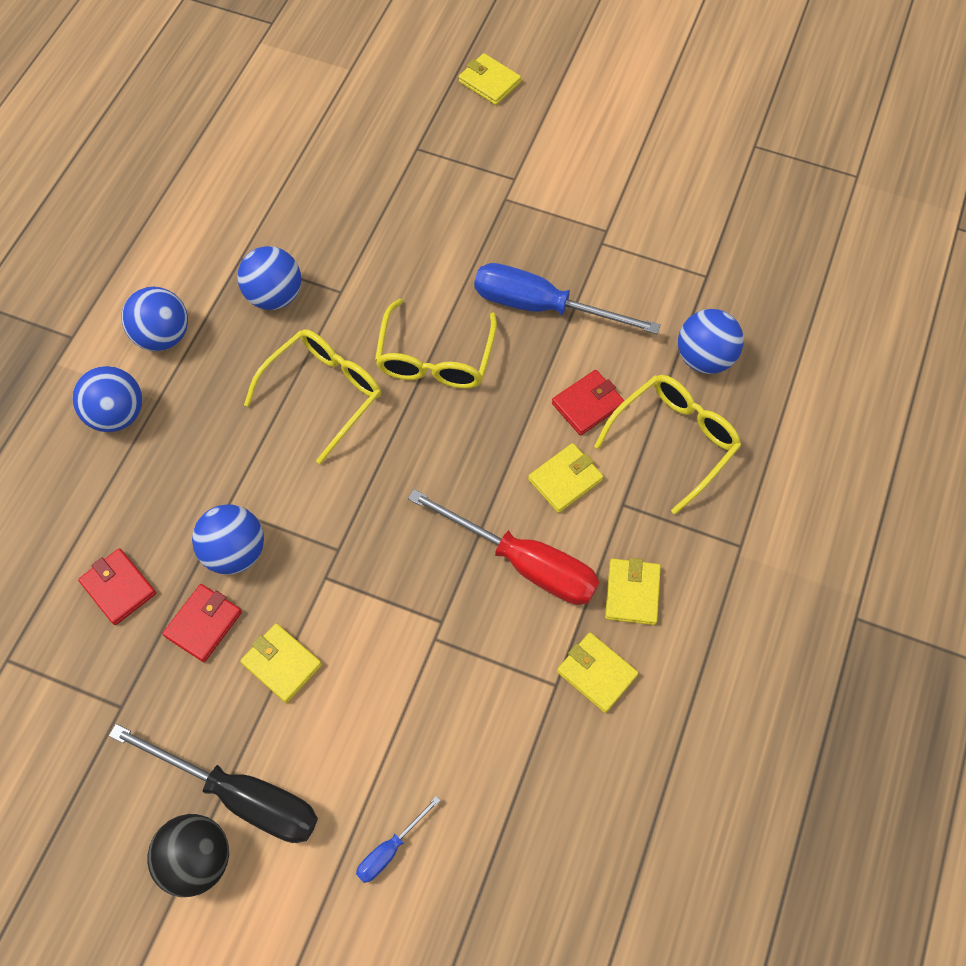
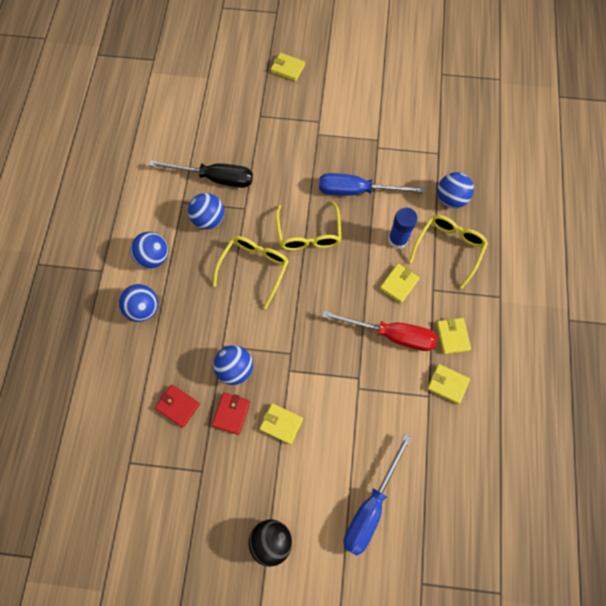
camera: 15 degrees left, 5 degrees up
(241, 795) = (283, 500): black screwdriver -> black screwdriver (215, 178)
(390, 849) = (370, 507): blue screwdriver -> blue screwdriver, size x2.15
(587, 404) = (398, 239): red wallet -> blue glue stick

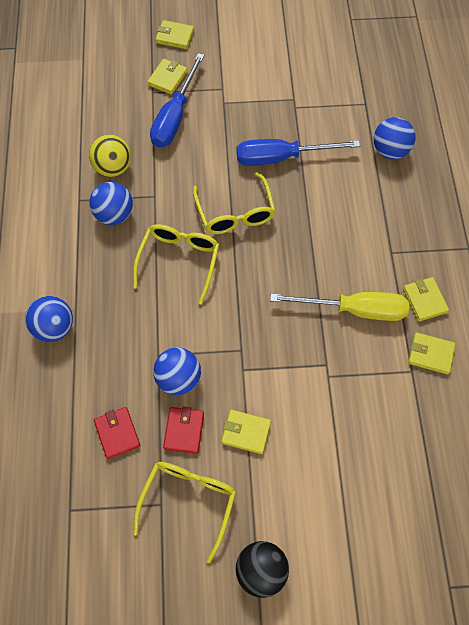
camera: 10 degrees left, 5 degrees down
(154, 257) = (56, 267): blue ball -> none
(177, 406) = (117, 433): red wallet -> red wallet turned 45 degrees clockwise
(215, 178) = (113, 168): black screwdriver -> yellow ball
(370, 507) = (371, 509): blue screwdriver -> blue screwdriver (174, 117)
(391, 335) = (354, 310): red screwdriver -> yellow screwdriver
(398, 239) = (339, 204): blue glue stick -> none
(399, 284) = (351, 252): yellow wallet -> yellow wallet (167, 78)
(449, 248) = (399, 204): yellow glasses -> yellow glasses (188, 501)

